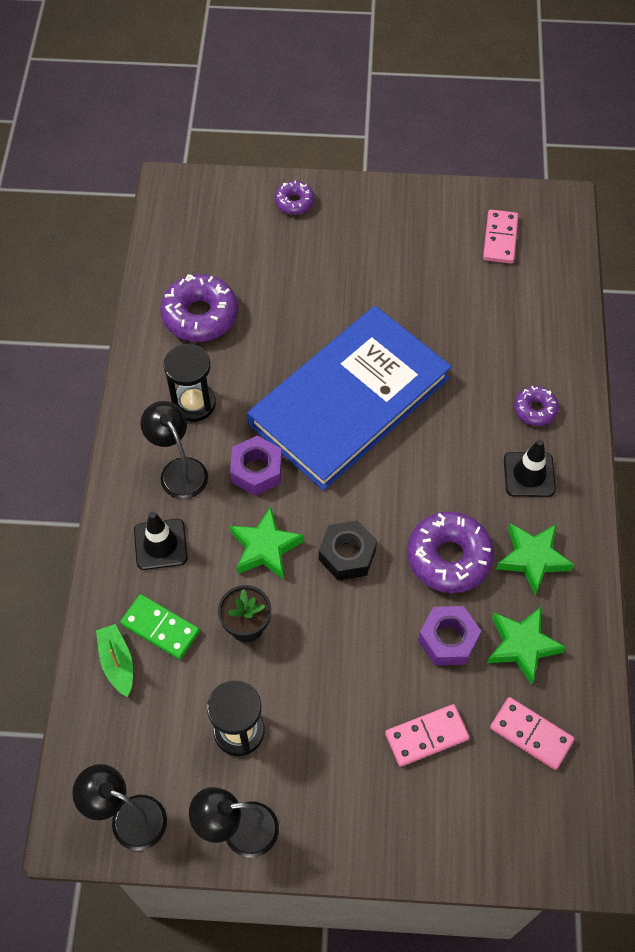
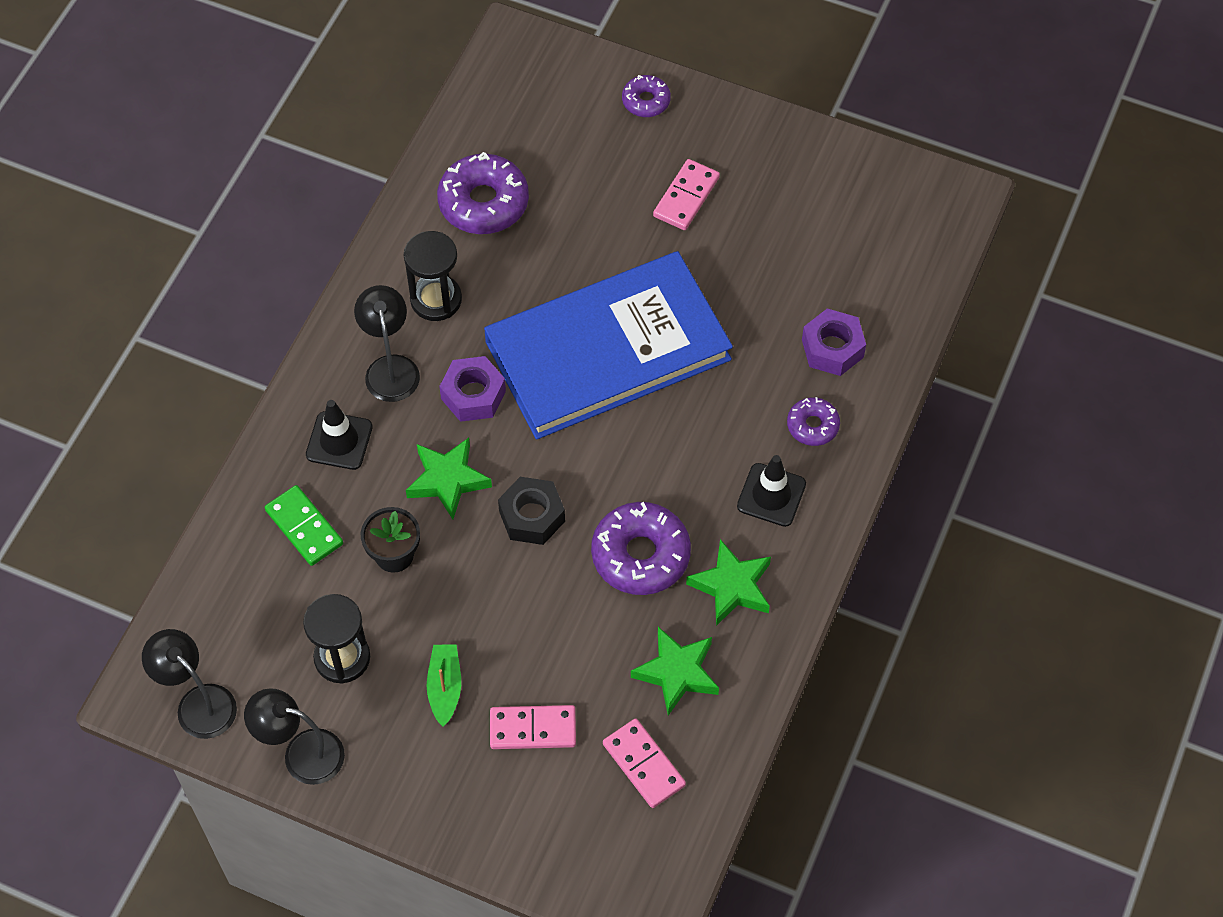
camera: 20 degrees right, 0 degrees up
(117, 663) = (246, 548): green boat -> green boat (445, 687)
(448, 639) = (600, 640): purple nut -> purple nut (832, 348)
(500, 238) = (867, 216): pink domino -> pink domino (686, 197)

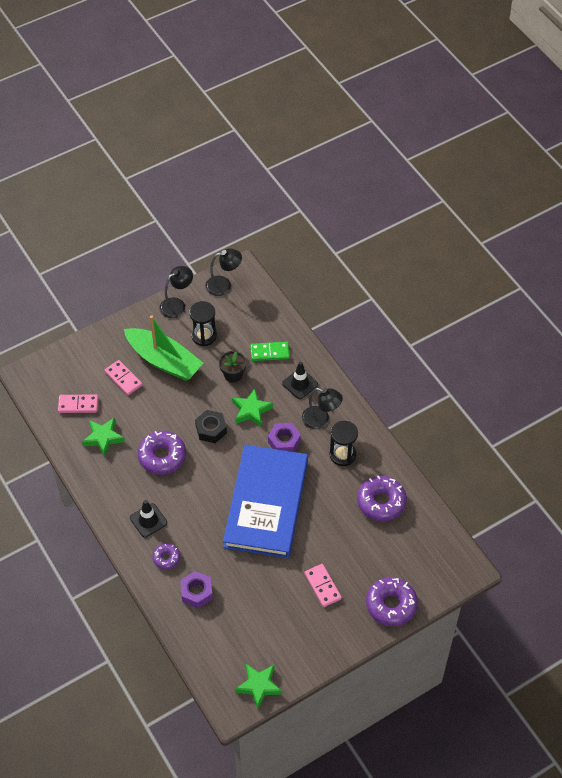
camera: 125 degrees right, 5 degrees down
(445, 687) = (164, 361): green boat -> green boat, size x2.26
(533, 729) = (123, 378): pink domino -> pink domino turned 75 degrees counterclockwise
(646, 101) = (391, 605): purple donut -> purple donut, size x1.82
(731, 586) = (121, 479): green star -> green star (259, 686)

